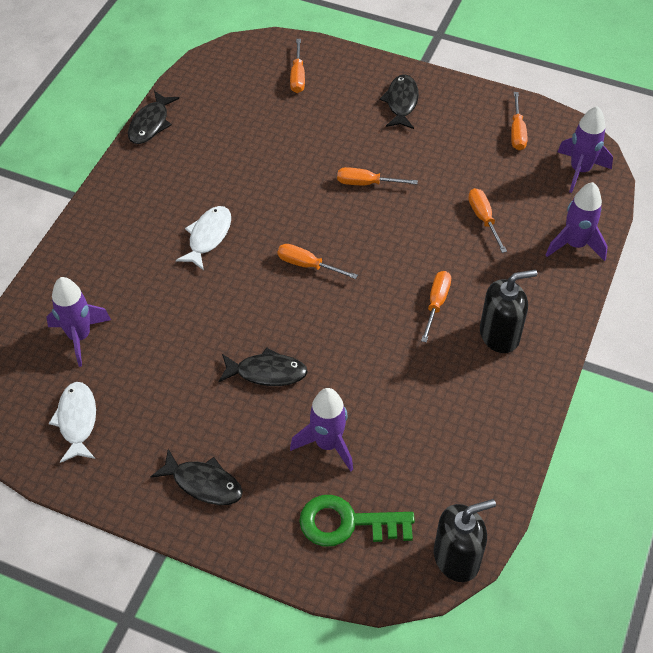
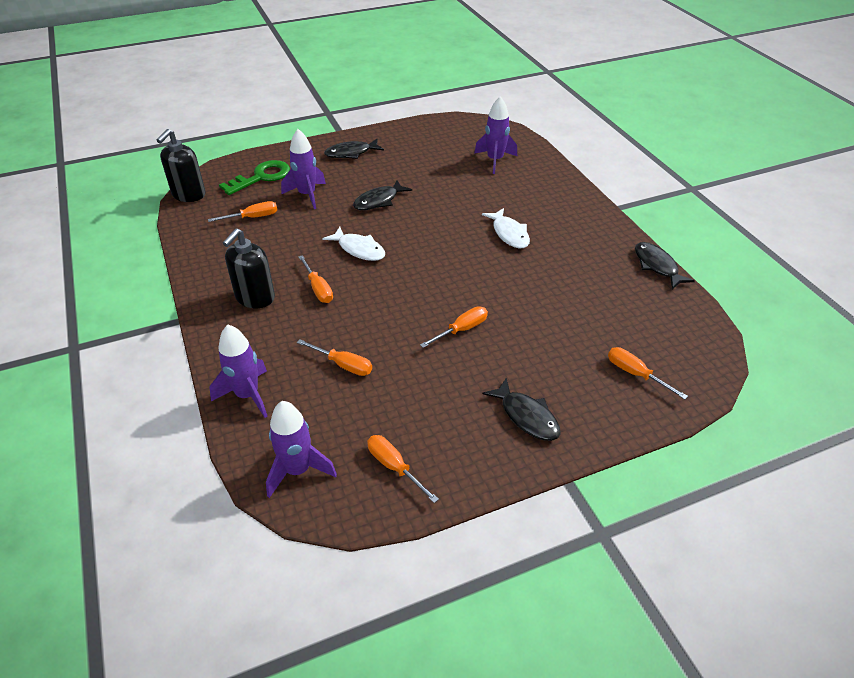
camera: 135 degrees right, 10 degrees down
(77, 420) = (442, 139): white fish -> white fish (359, 249)
(307, 265) = (429, 257): orange screwdriver -> orange screwdriver (253, 217)

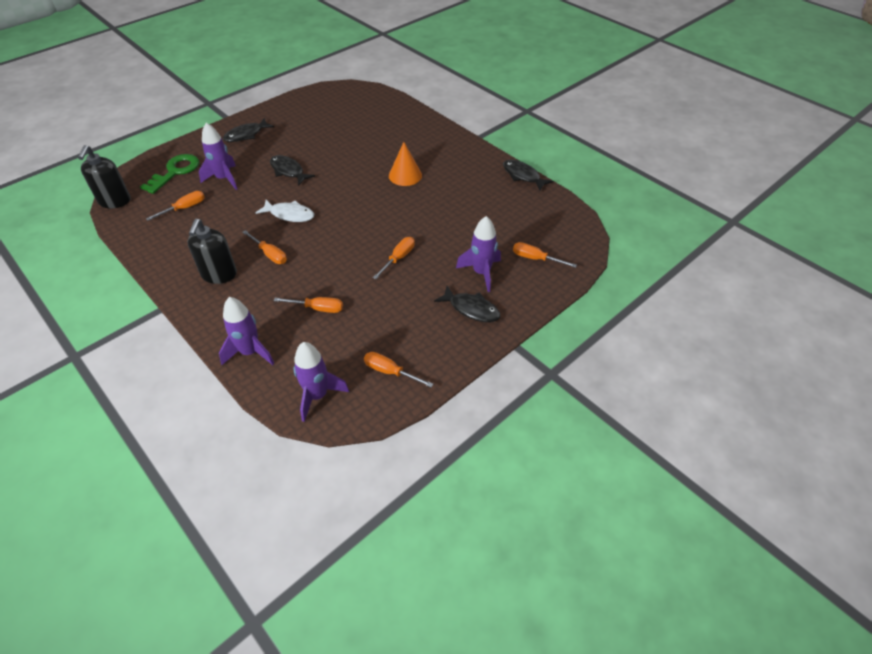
camera: 20 degrees left, 5 degrees up
(378, 201) = (288, 171): black fish -> black fish turned 105 degrees clockwise
(495, 160) = (370, 118): purple rocket -> purple rocket (481, 273)
(509, 234) = (405, 175): white fish -> orange cone

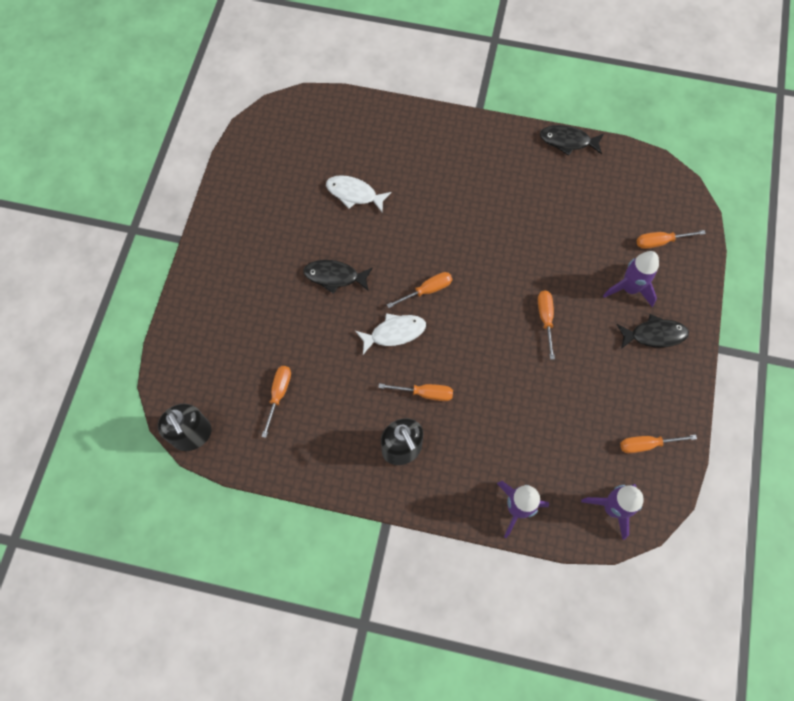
camera: 35 degrees left, 20 degrees up
(175, 172) = (213, 354): green key -> none
(224, 179) = (277, 330): purple rocket -> none
(246, 135) = (234, 253): black fish -> none
(318, 308) = (528, 423): orange screwdriver -> orange screwdriver (427, 290)
(348, 140) = (354, 194): none -> white fish
(405, 175) = (457, 209): orange cone -> none

